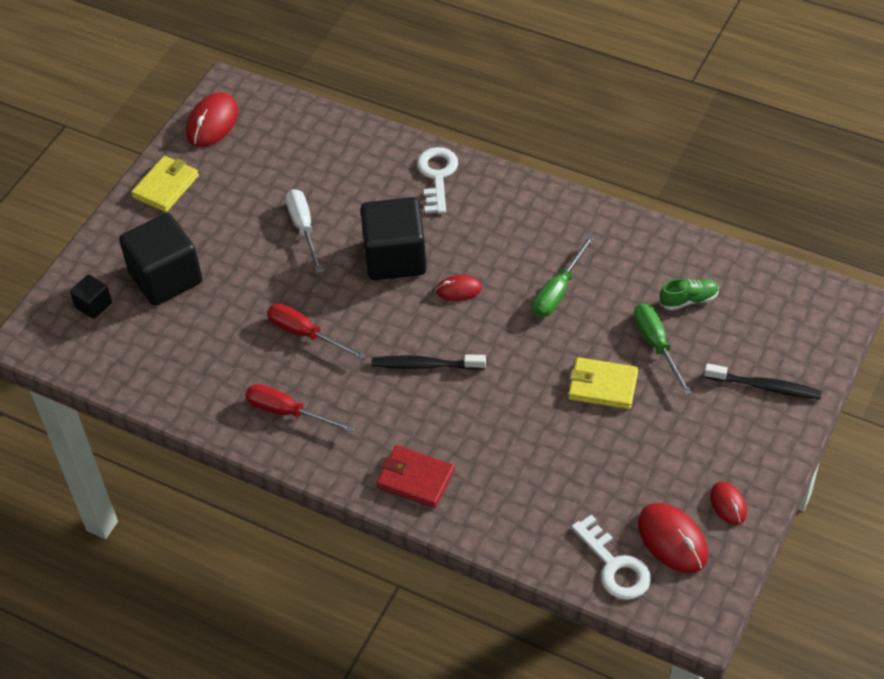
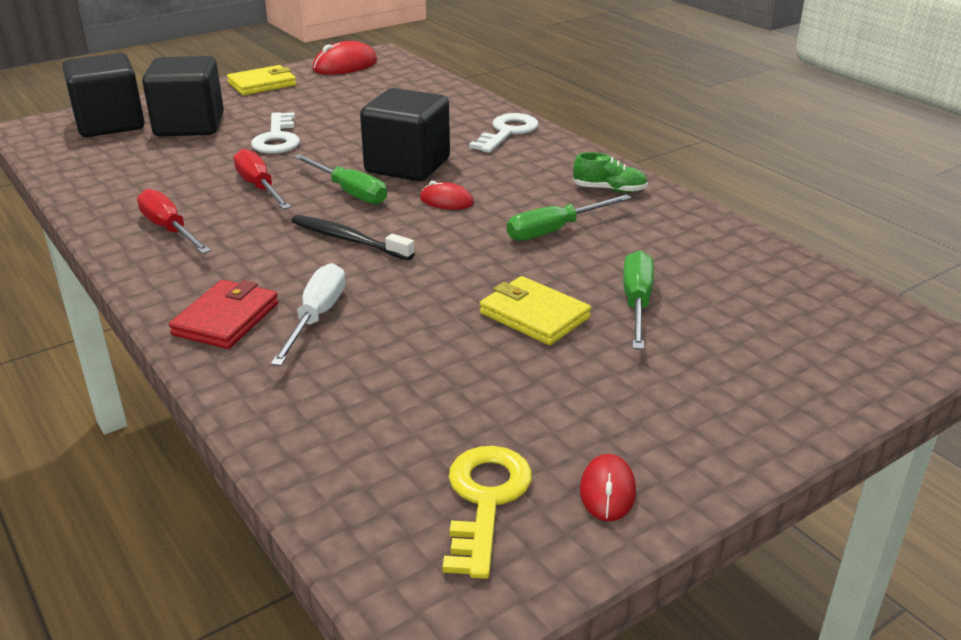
camera: 25 degrees right, 20 degrees down
(94, 305) = (110, 124): black cube -> black cube, size x2.11
(304, 228) = (345, 130): white screwdriver -> white screwdriver (316, 317)
(379, 310) = (349, 192): none -> green screwdriver
(415, 479) = (226, 319): red wallet -> red wallet turned 60 degrees clockwise
(615, 566) = (371, 496): white key -> white key (277, 139)
(672, 540) = (485, 500): red mouse -> yellow key
(688, 300) = (711, 279): green shoe -> green shoe (609, 190)
(764, 386) = (761, 385): black toothbrush -> none

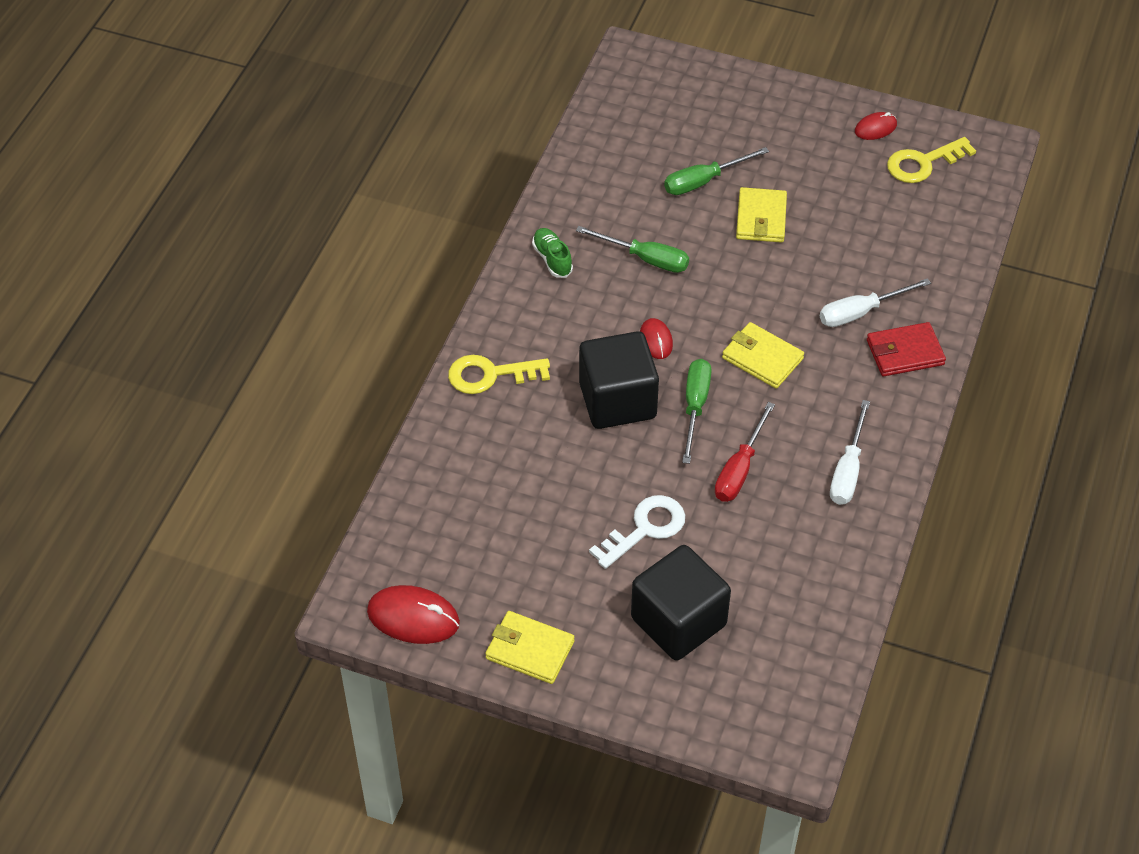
camera: 125 degrees left, 20 degrees up
(110, 124) = (732, 691): black cube -> none
(170, 229) = (848, 470): red screwdriver -> white screwdriver
(349, 240) = (762, 358): black toothbrush -> yellow wallet
(507, 132) = (490, 375): white key -> yellow key

